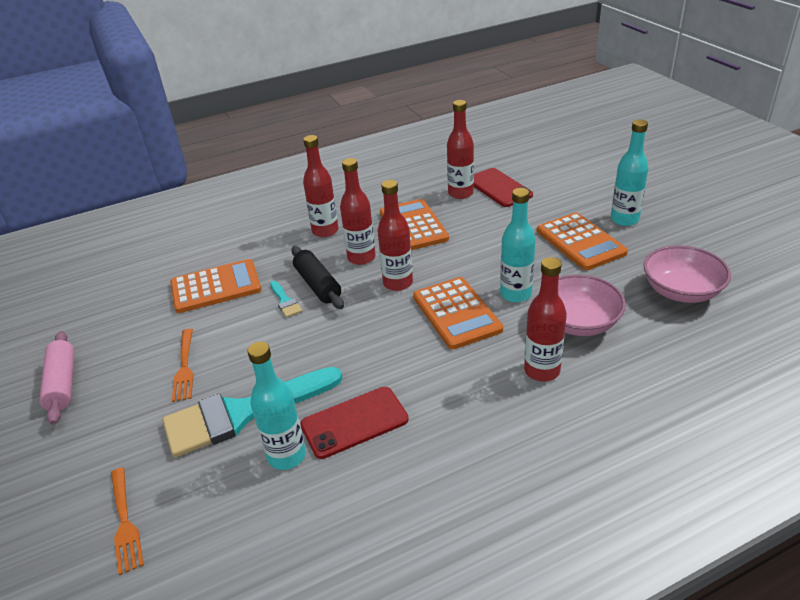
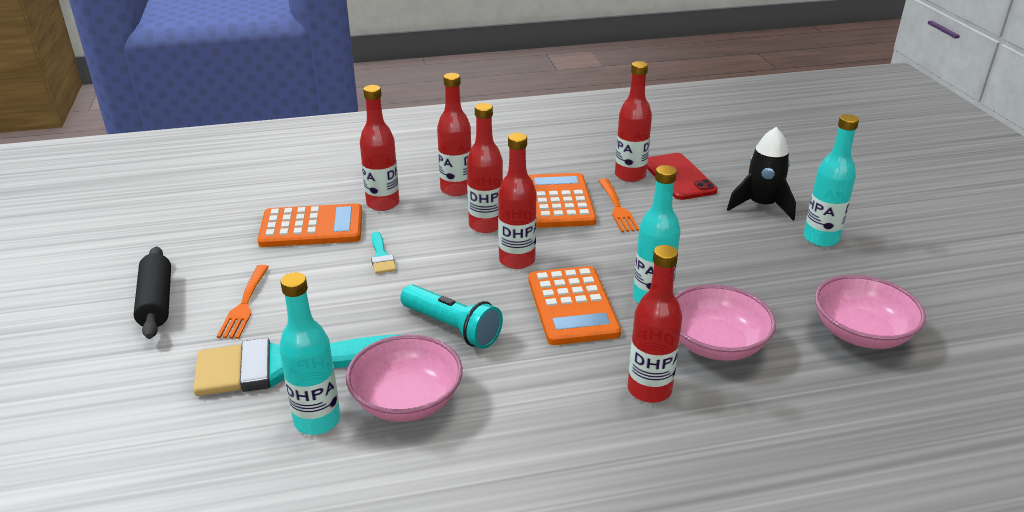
camera: 10 degrees right, 5 degrees down
(62, 384) = (112, 296): pink rolling pin -> none
(124, 522) = (118, 451): orange fork -> orange fork (617, 207)
(268, 255) = (383, 204): none -> red bottle
(317, 285) = (424, 246): black rolling pin -> black rolling pin (156, 302)
(354, 422) = (407, 401): red phone -> pink bowl
(367, 351) = (452, 328): none -> turquoise flashlight
(570, 200) = (761, 206): none -> black rocket
(580, 242) = (755, 254): orange calculator -> none

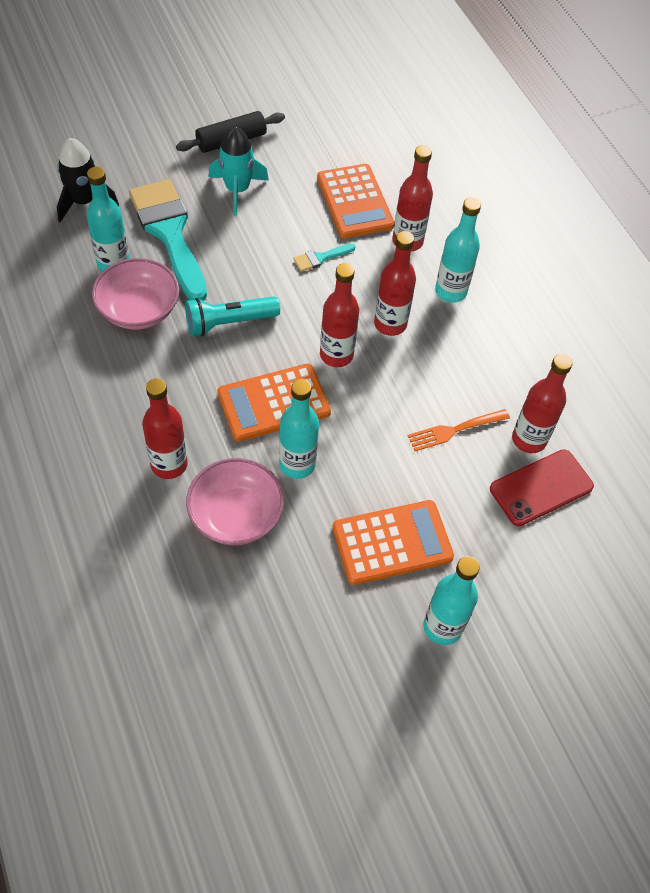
camera: 75 degrees right, 25 degrees up
(244, 304) = (237, 190): orange fork -> turquoise rocket
(452, 328) = (229, 323): turquoise flashlight -> turquoise flashlight turned 45 degrees clockwise
(456, 189) = (450, 291): red bottle -> turquoise bottle
(560, 201) = (452, 379): orange calculator -> orange calculator (392, 543)
(761, 206) = (499, 571): black rocket -> black rocket (84, 201)
(861, 333) = (272, 643): pink bowl -> none

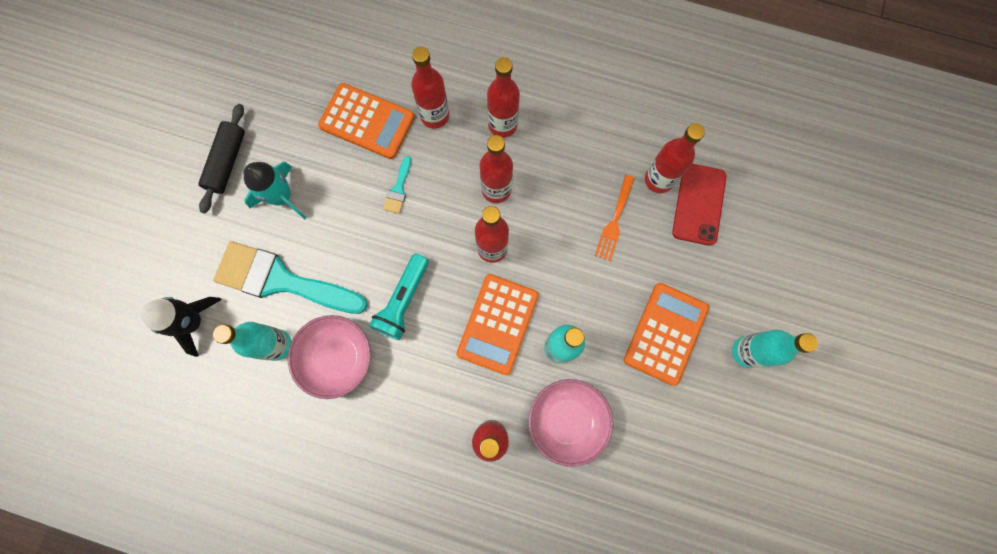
camera: 45 degrees left, 20 degrees up
(450, 291) = (502, 125): turquoise bottle -> red bottle

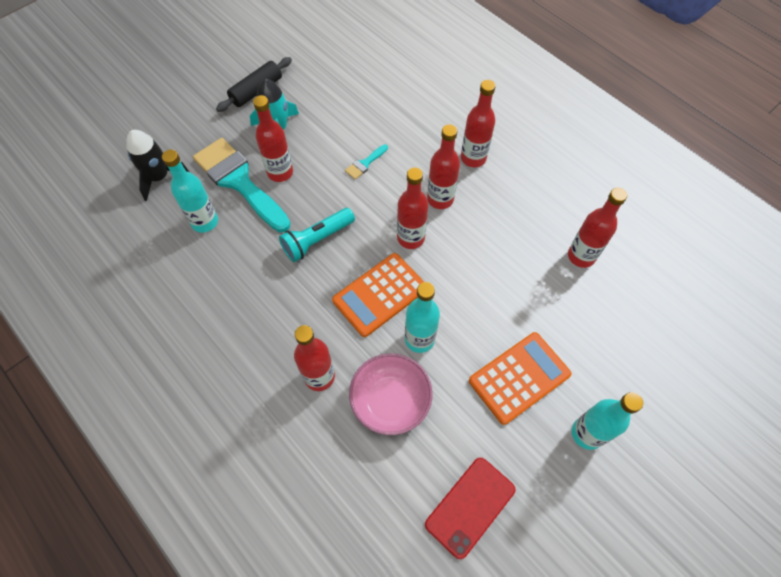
camera: 30 degrees right, 15 degrees down
(337, 358) = (241, 253): pink bowl -> none
(367, 121) = (371, 110): orange calculator -> none
(435, 116) = (424, 129): red bottle -> red bottle (280, 172)
(614, 220) = (525, 267): orange fork -> none
(698, 204) = (607, 291): red phone -> red phone (470, 506)

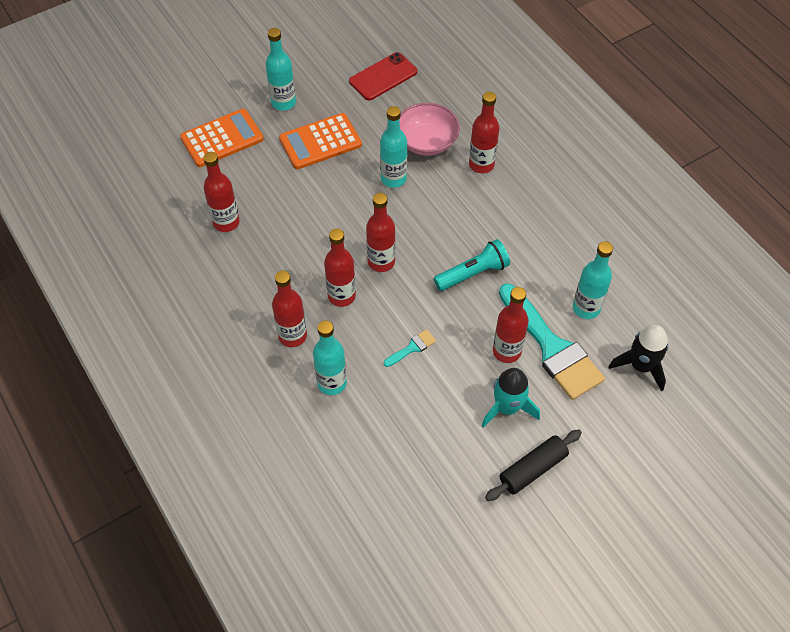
camera: 170 degrees left, 5 degrees down
(380, 294) = (420, 217): orange calculator -> orange calculator (222, 139)
(427, 127) = (332, 383): none -> turquoise bottle

